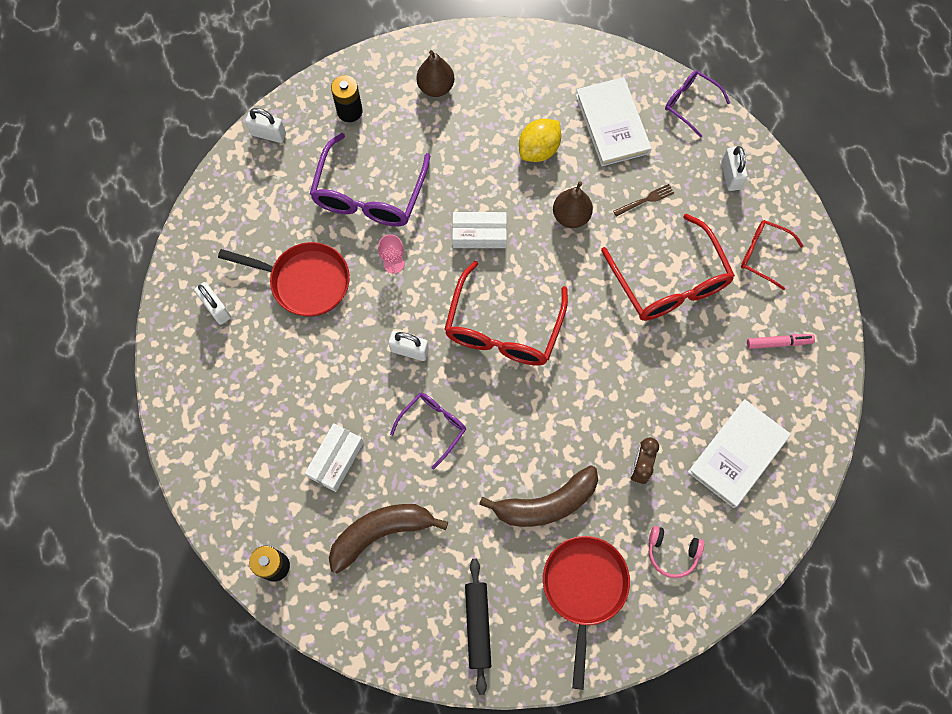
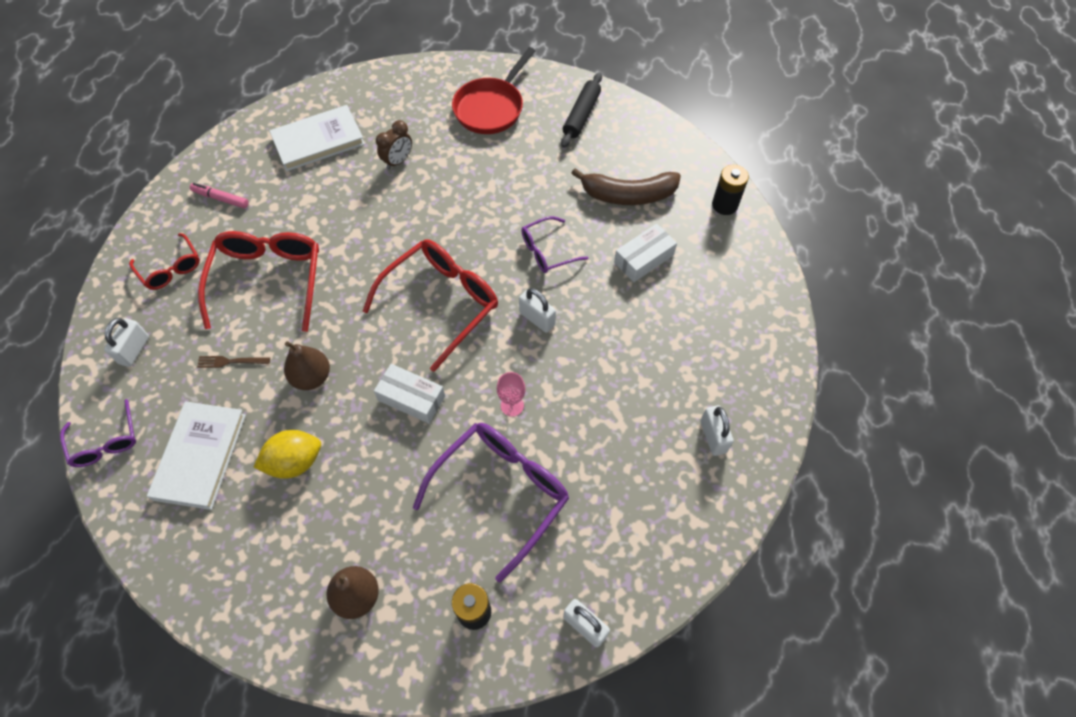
camera: 155 degrees left, 10 degrees down
(305, 281) = (610, 425): red pan -> none
(546, 504) = (486, 165): brown banana -> none
(672, 553) = (413, 104): pink headphones -> none

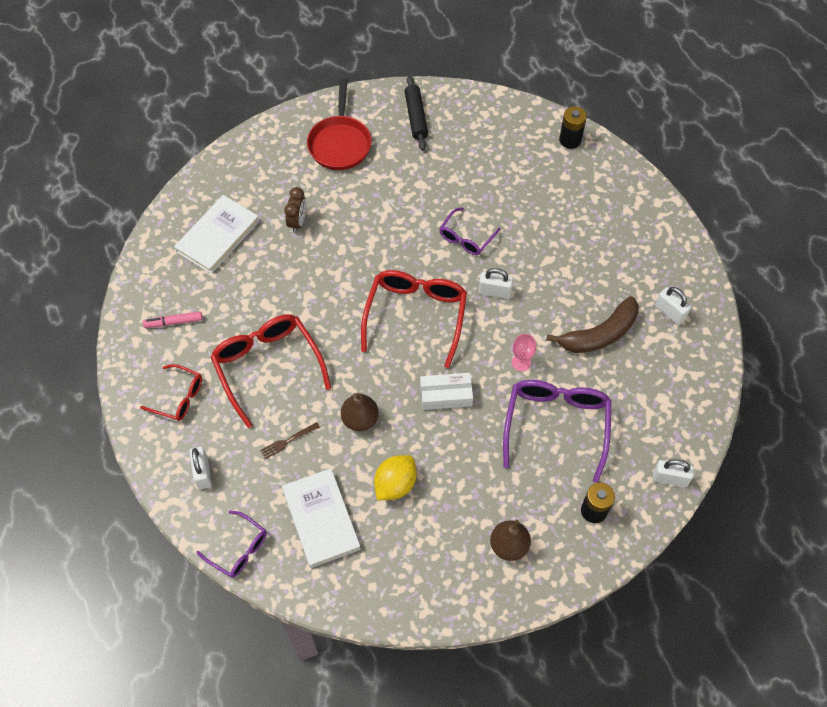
camera: 30 degrees left, 0 degrees up
(628, 195) = (495, 165): brown banana -> brown banana (599, 334)
(643, 258) = (540, 209): white box -> none

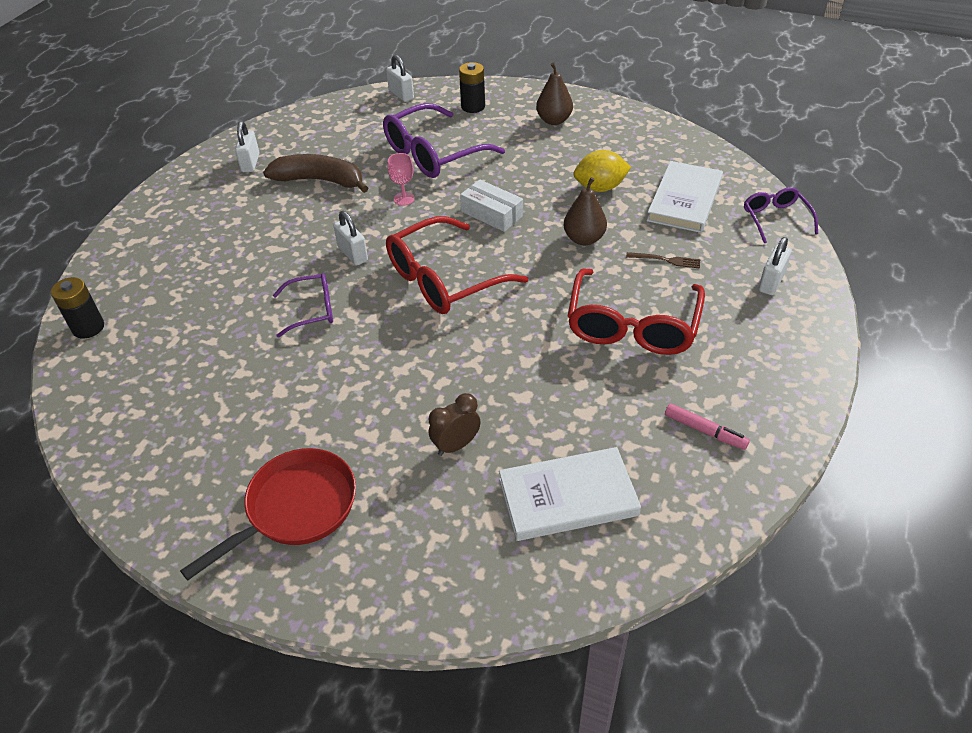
camera: 135 degrees left, 15 degrees down
(178, 397) = (753, 355): red glasses -> none
(416, 117) = (174, 472): black rolling pin -> none

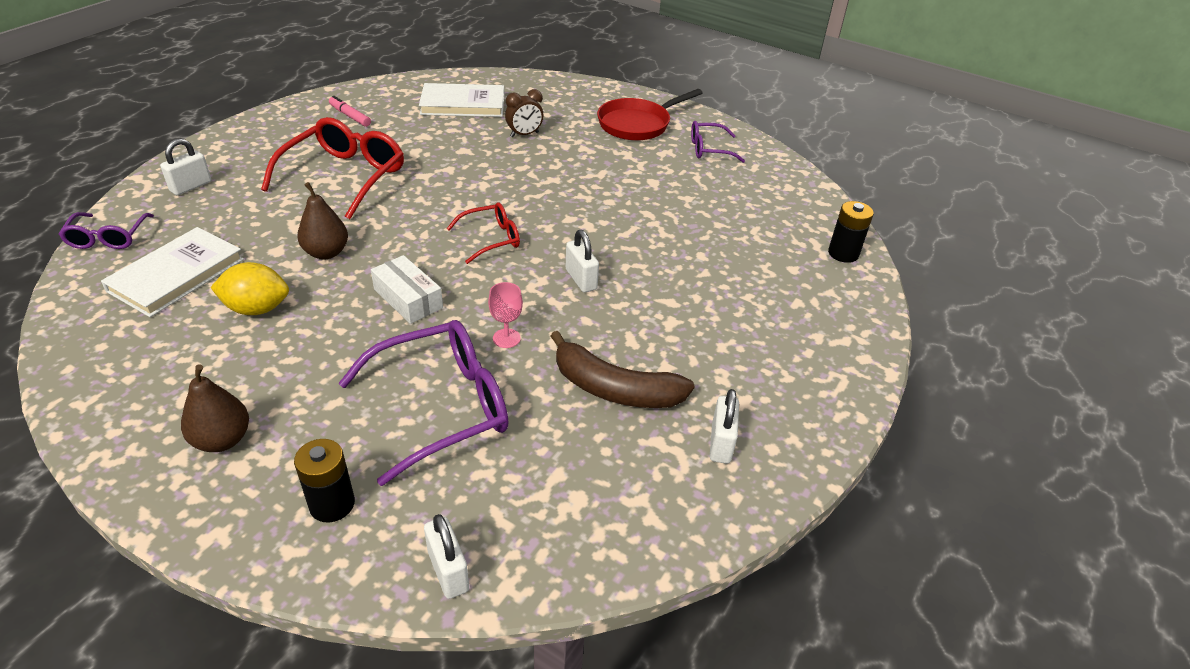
camera: 175 degrees left, 5 degrees down
(311, 310) = (627, 233): purple glasses -> purple glasses (709, 149)
(445, 279) = (490, 239): red glasses -> red glasses, size x0.55
(667, 260) = (263, 219): brown fork -> none

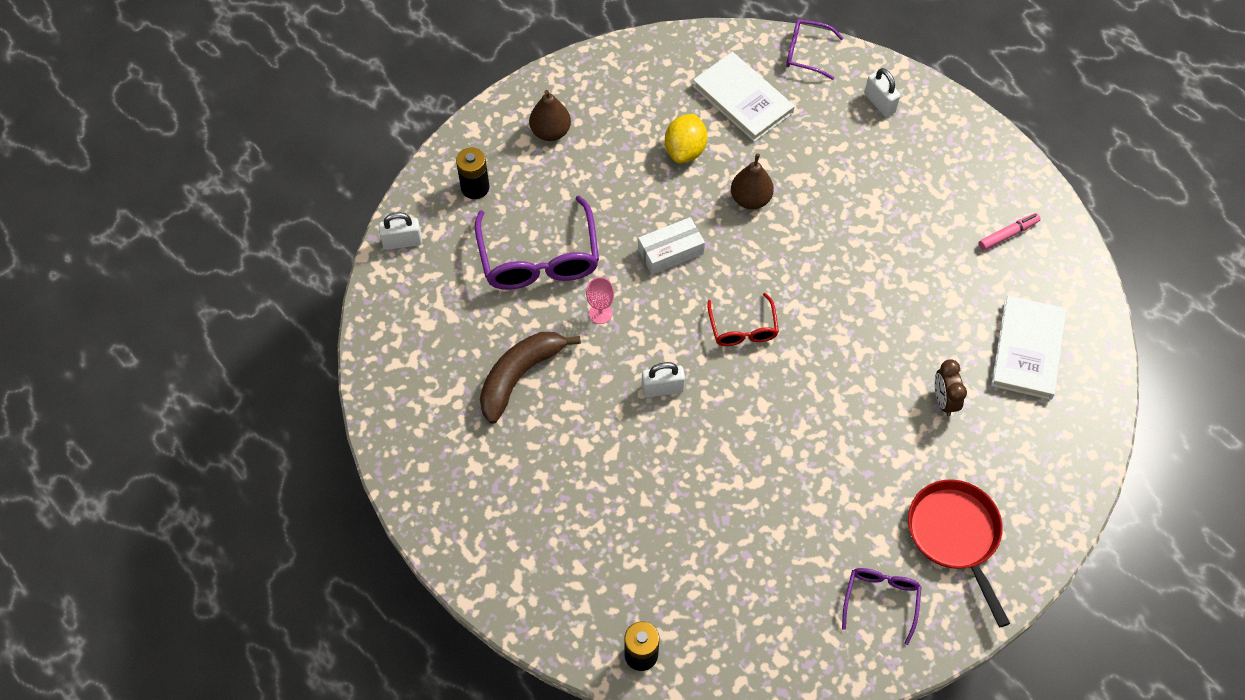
camera: 110 degrees right, 20 degrees up
(344, 177) = (876, 220): red glasses -> none
(720, 443) = (441, 432): white padlock -> none

